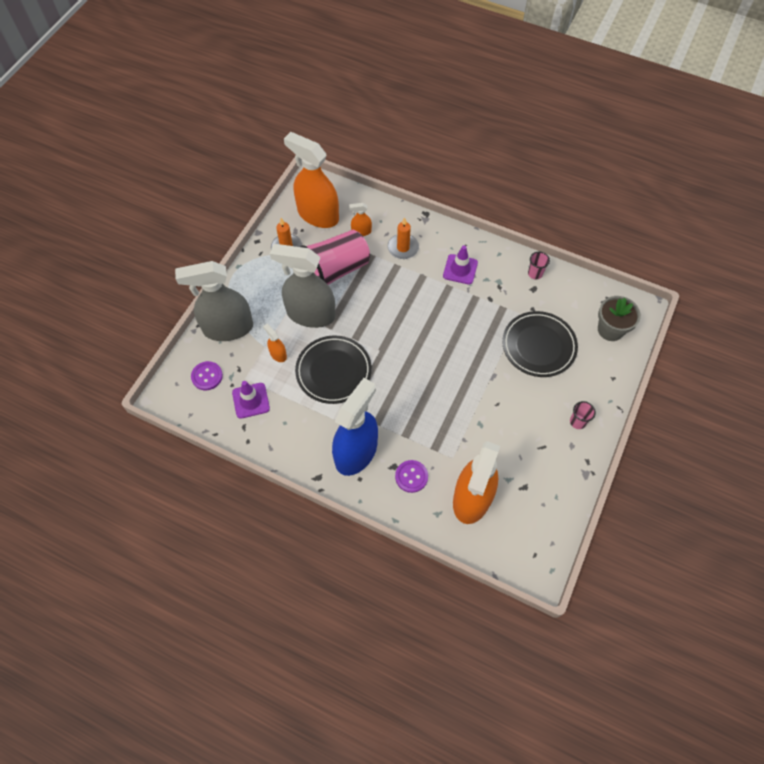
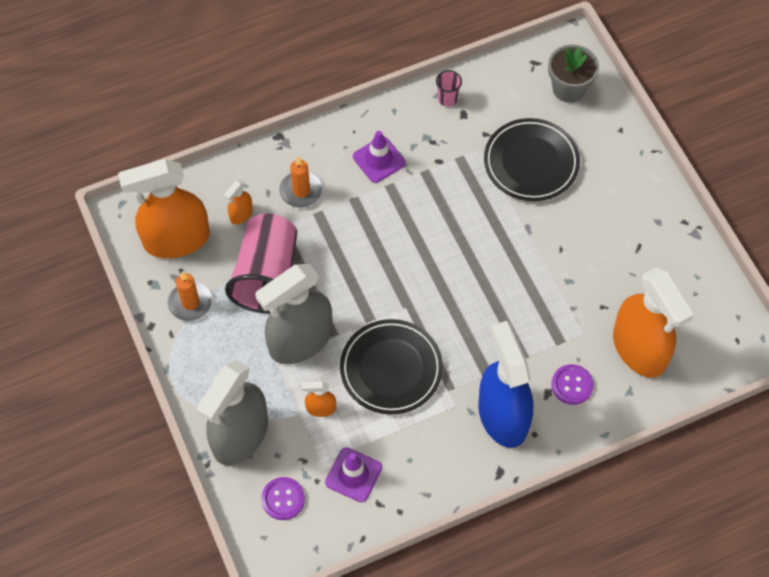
camera: 50 degrees left, 0 degrees up
(577, 422) = (639, 197): pink cup -> none

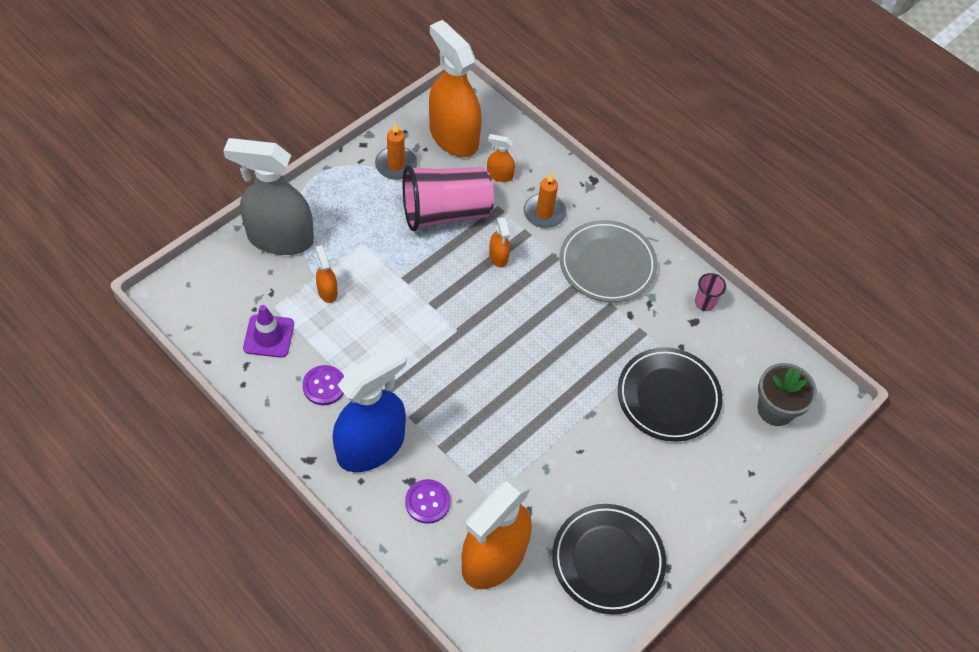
camera: 65 degrees right, 5 degrees down
(283, 499) = (228, 288): purple button -> purple button (324, 386)
(300, 341) = (389, 256): grey spray bottle -> none
(336, 246) = (498, 257): none -> orange spray bottle
(379, 160) = (607, 264): purple traffic cone -> grey plate
(391, 369) = (387, 336): black plate -> black plate (608, 560)

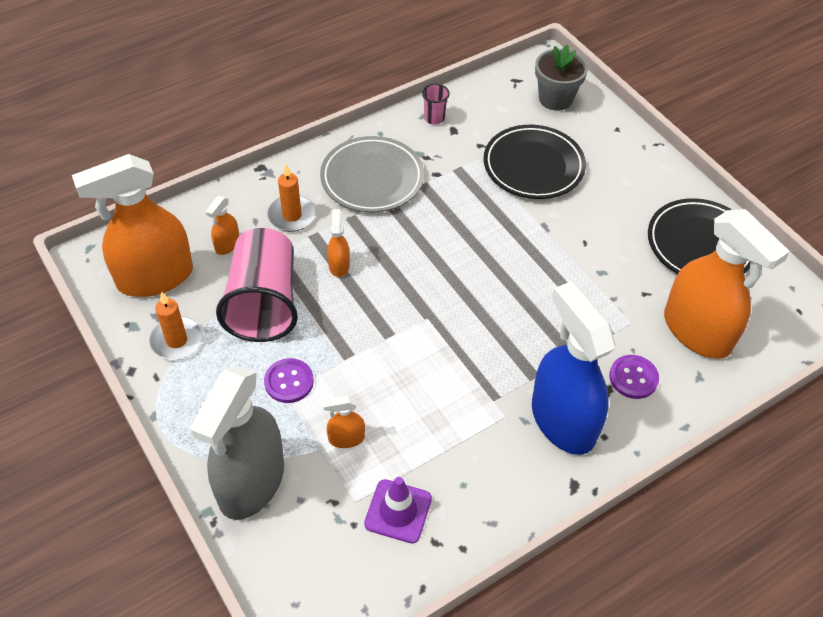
camera: 75 degrees left, 5 degrees down
(324, 386) = (479, 458): purple button -> purple button (289, 382)
(498, 257) = (339, 265): orange spray bottle -> orange spray bottle turned 90 degrees counterclockwise

